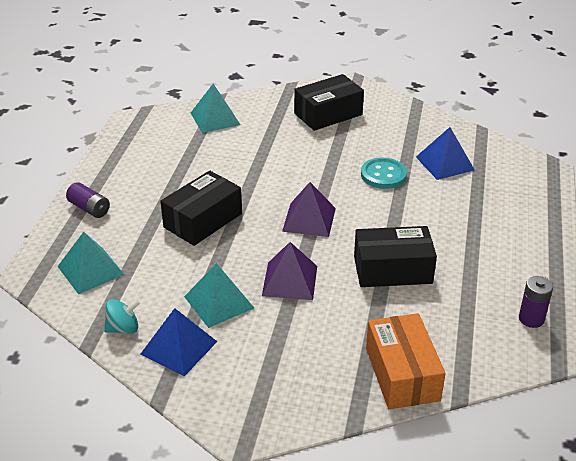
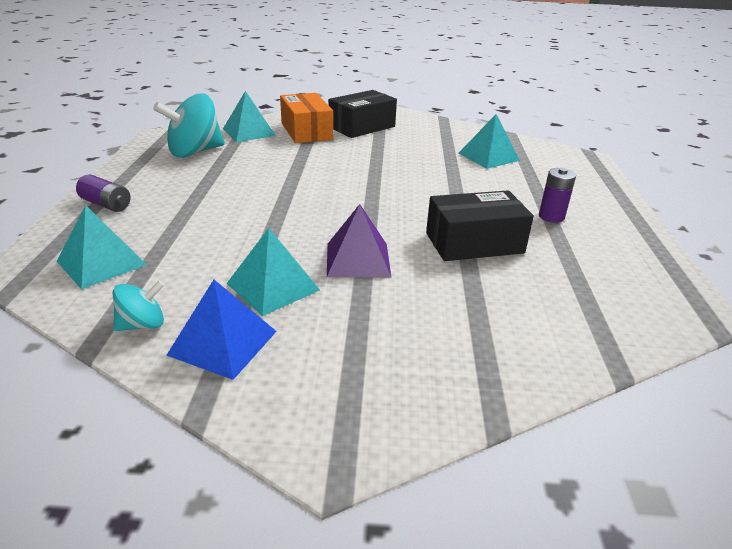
camera: 10 degrees left, 5 degrees down
(163, 145) = (195, 152): none -> turquoise spinning top
(203, 220) = (244, 209): black box -> none
(309, 219) = (365, 203): purple pyramid -> none
(383, 175) = (432, 167): turquoise button -> none
(402, 374) = (533, 351): orange box -> orange box (306, 131)
(444, 163) = (488, 156): blue pyramid -> turquoise pyramid
(531, 319) = (653, 280): purple battery -> purple battery (551, 217)

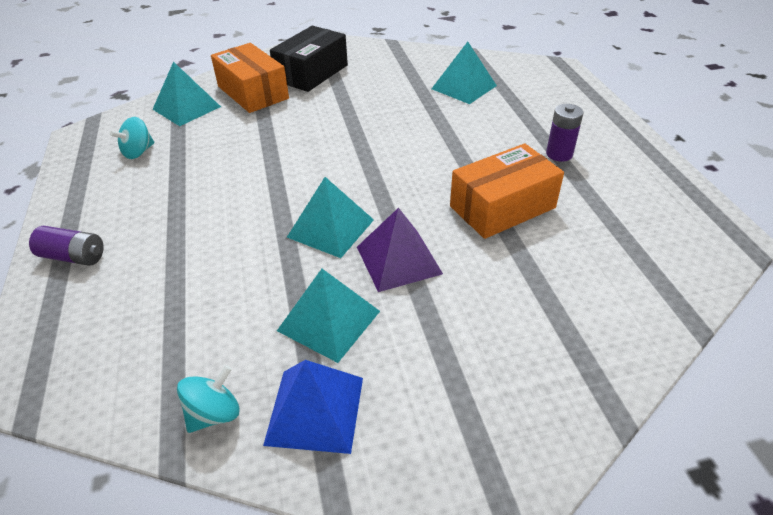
camera: 15 degrees left, 10 degrees up
(101, 263) = (117, 343): turquoise pyramid -> turquoise pyramid (330, 228)
(195, 152) = (138, 152): turquoise spinning top -> turquoise spinning top, size x0.51
(474, 243) = (502, 207): black box -> orange box

